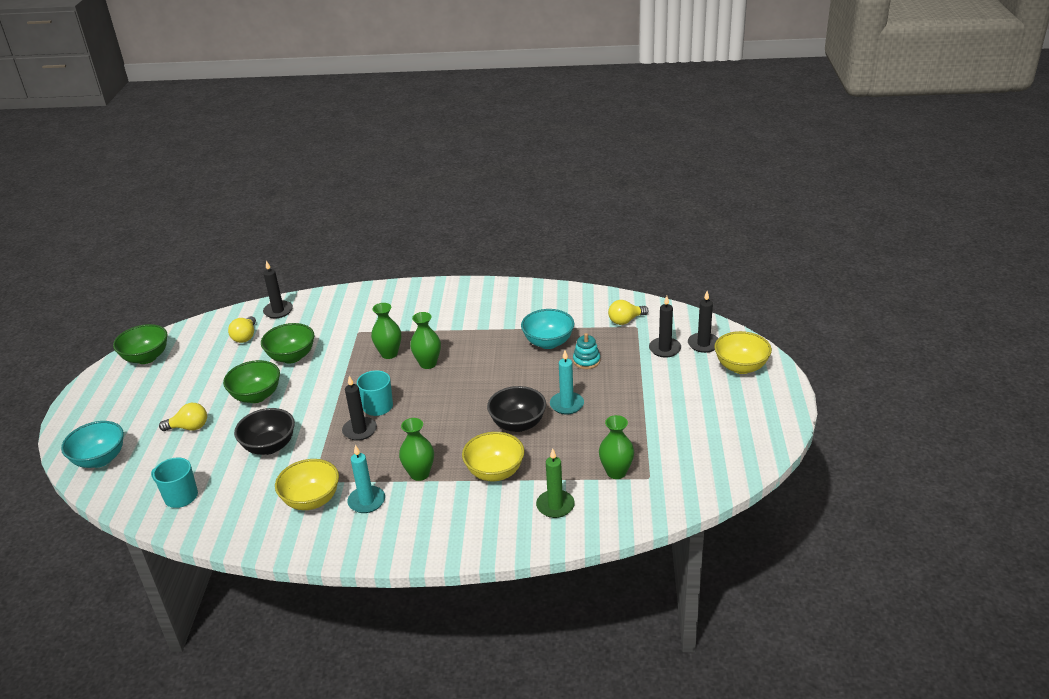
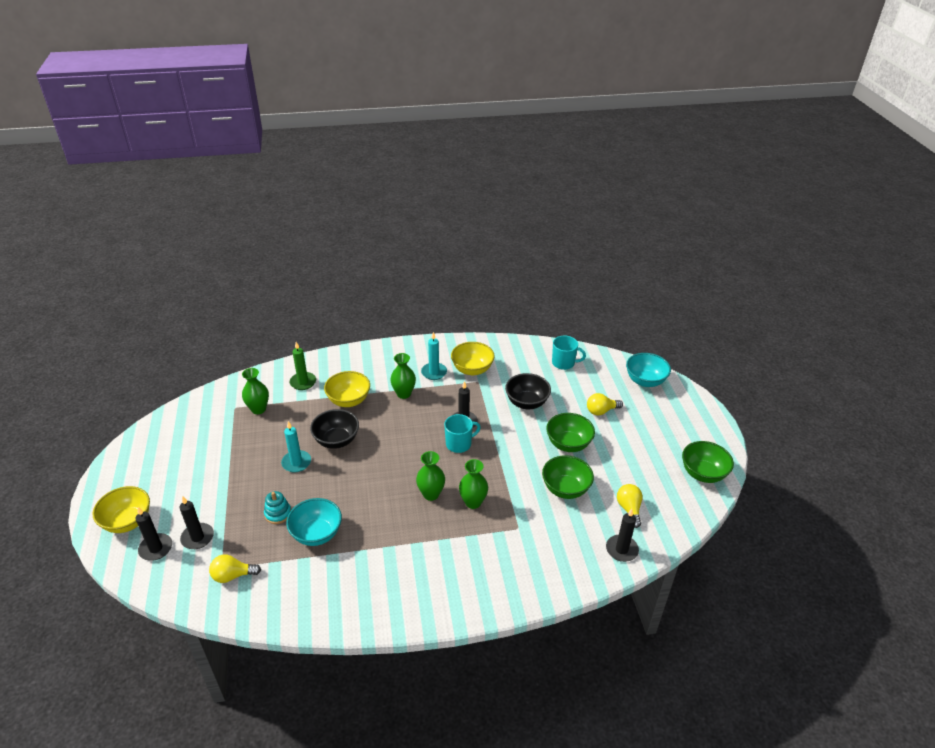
camera: 165 degrees right, 5 degrees up
(625, 320) = (233, 575): yellow light bulb -> yellow light bulb turned 150 degrees counterclockwise

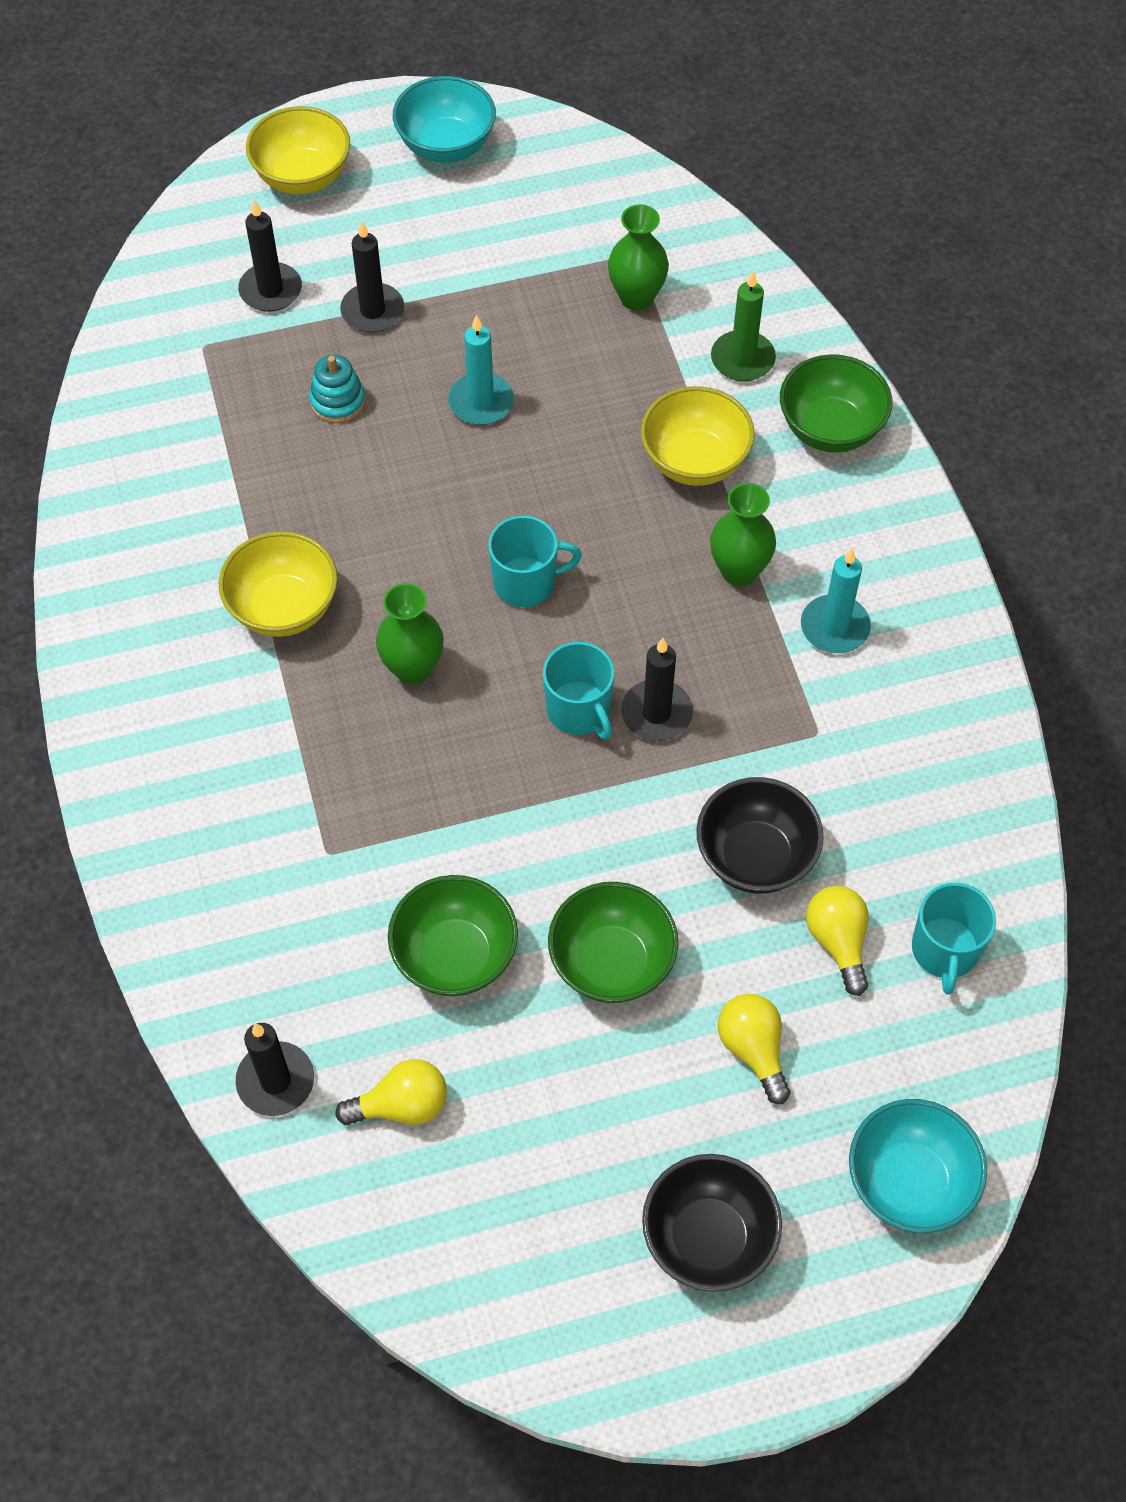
camera: 85 degrees right, 20 degrees up
(156, 548) = (242, 237): black candle -> black candle (372, 311)
(233, 575) = (185, 366): yellow light bulb -> yellow light bulb (838, 942)
(316, 534) = (290, 477): turquoise bowl -> turquoise bowl (446, 146)
(336, 440) = (558, 461): black bowl -> black bowl (708, 1238)
(395, 455) = (526, 582): none -> turquoise mug
(472, 369) = (865, 715): yellow bowl -> yellow bowl (284, 608)
(473, 502) = (396, 755): green vase -> none
(703, 473) = (543, 1311): green bowl -> green bowl (830, 429)

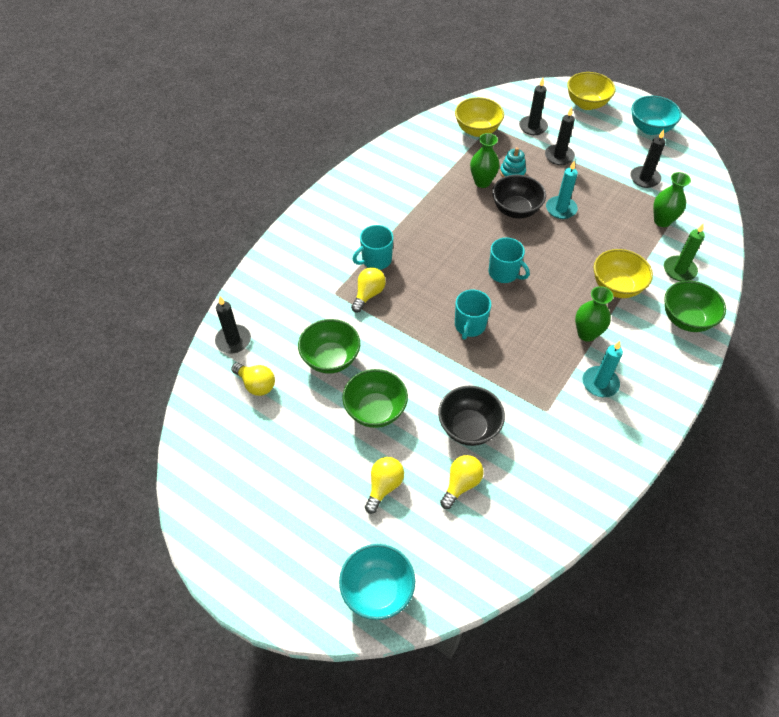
camera: 50 degrees right, 5 degrees down
(284, 608) = (416, 215): yellow bowl -> yellow bowl (477, 130)
(379, 805) = (368, 294): none -> yellow light bulb
(413, 668) = (432, 266): green vase -> green vase (482, 182)
(656, 713) = (495, 350): black candle -> black candle (644, 178)
(708, 1238) = (288, 527): black bowl -> black bowl (515, 210)
(945, 950) = (497, 529): turquoise mug -> turquoise mug (376, 260)

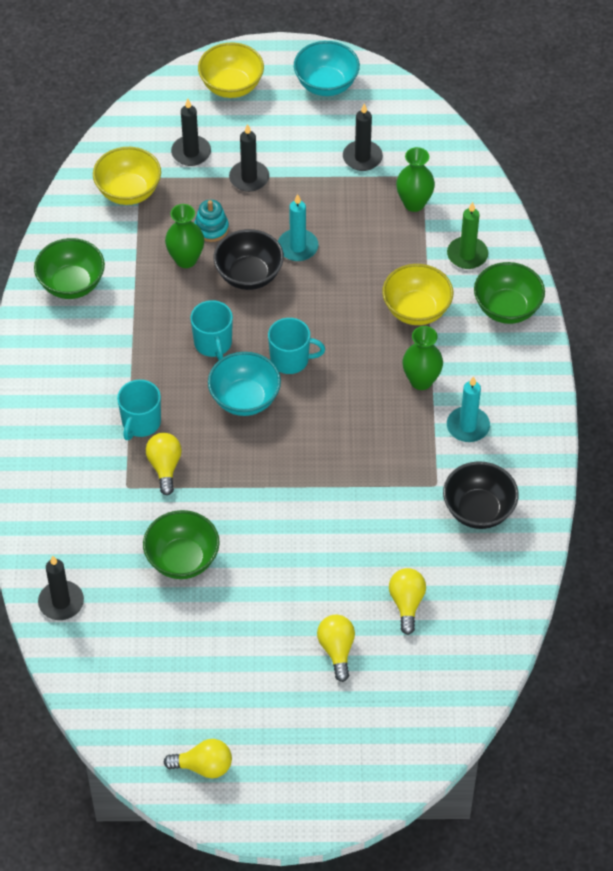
camera: 35 degrees left, 0 degrees up
(256, 384) = (127, 632): yellow light bulb -> yellow light bulb (203, 766)
(375, 410) = (271, 584): green bowl -> green bowl (71, 284)
(377, 590) = (402, 741): turquoise bowl -> turquoise bowl (245, 399)
(468, 427) = (374, 545): black bowl -> black bowl (478, 510)
(469, 325) = (298, 440): turquoise mug -> turquoise mug (213, 343)

